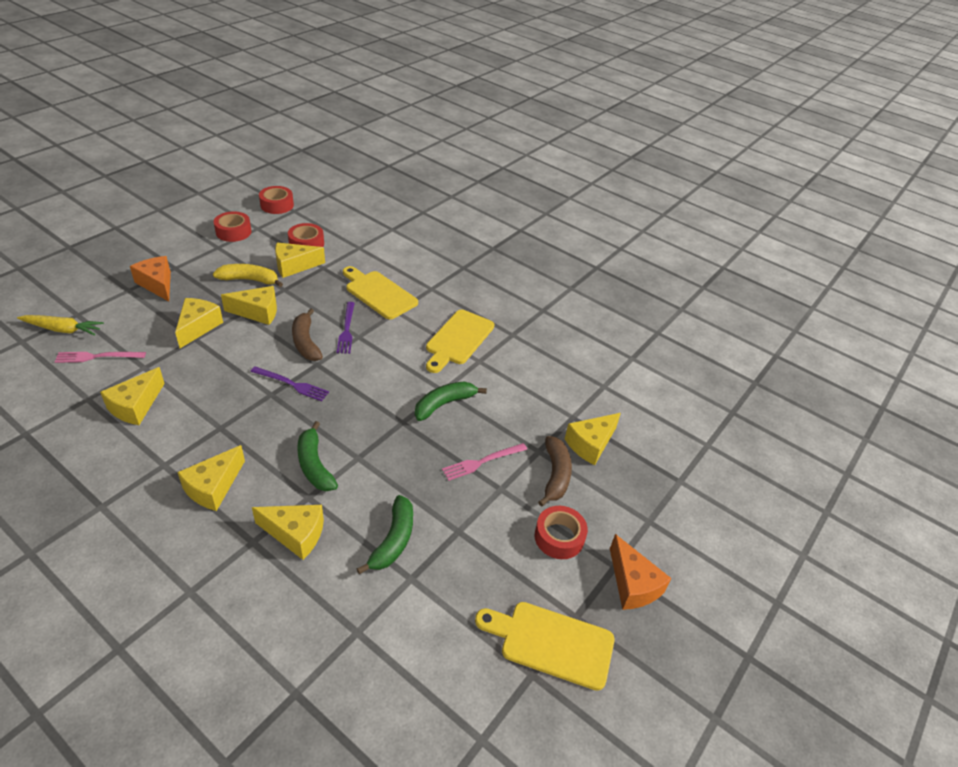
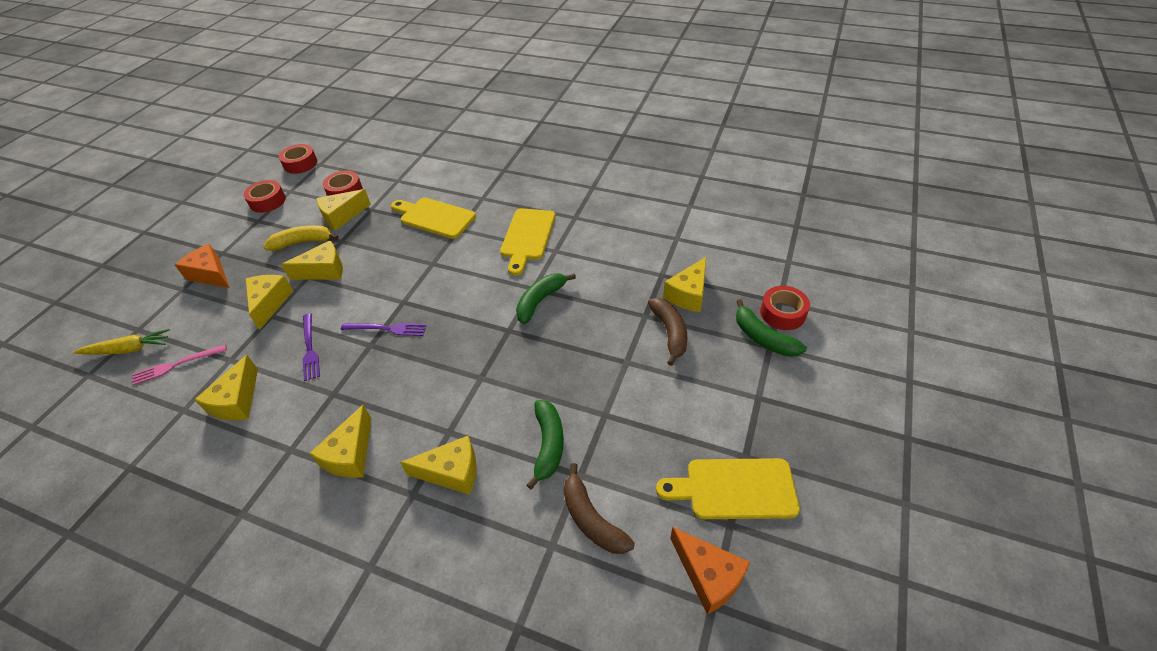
camera: 10 degrees left, 5 degrees up
(306, 342) = (384, 285): brown banana -> brown banana (592, 519)
(314, 465) = (442, 399): green banana -> green banana (763, 338)
(346, 329) = (418, 260): purple fork -> purple fork (310, 348)
(482, 462) = (598, 342): pink fork -> none
(559, 537) = (698, 388): red tape -> red tape (782, 313)
(632, 584) = (781, 408): orange cheese -> orange cheese (708, 576)

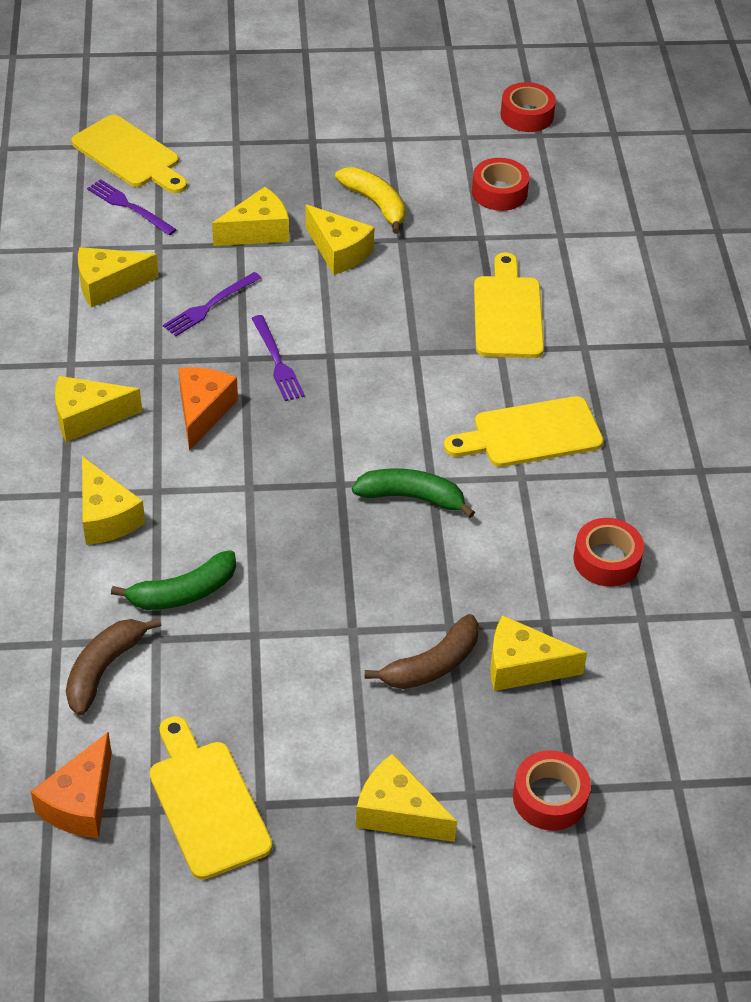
camera: 60 degrees right, 0 degrees up
(128, 349) = (129, 155): yellow carrot -> yellow cutting board
(176, 365) = (129, 206): pink fork -> purple fork
(210, 274) = (272, 152): orange cheese -> orange cheese (203, 412)
(267, 201) = (430, 127): red tape -> red tape (606, 560)
(342, 216) = (448, 215): yellow cheese -> yellow cheese (398, 813)
(763, 338) = (483, 782): green banana -> none

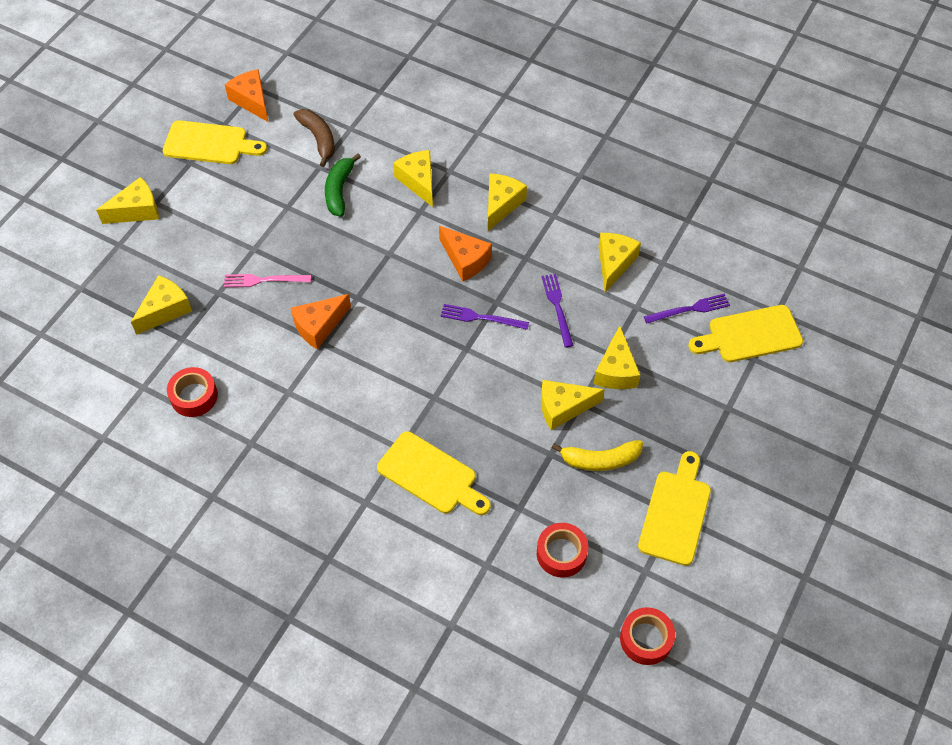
camera: 125 degrees right, 10 degrees up
(106, 517) = (418, 181): yellow cheese -> yellow cheese turned 60 degrees clockwise
(392, 590) = (264, 280): none -> pink fork
(411, 497) = (319, 326): green banana -> orange cheese
(432, 664) = (202, 271): brown banana -> none
(531, 434) = (316, 419): yellow cutting board -> yellow cutting board (675, 513)
(550, 797) = (86, 275): red tape -> none

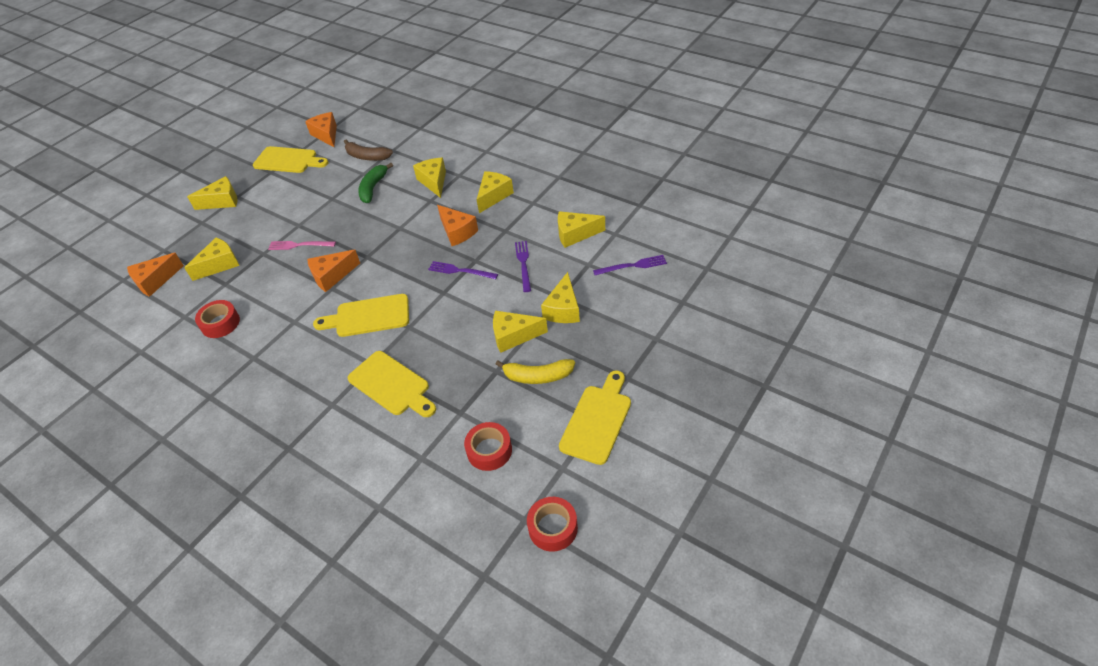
camera: 10 degrees right, 10 degrees down
(86, 335) = (155, 281): none -> orange cheese
(318, 139) = (367, 157): brown banana -> brown banana turned 135 degrees clockwise
(614, 263) = (575, 234): yellow cheese -> yellow cheese turned 120 degrees counterclockwise
(750, 335) = (681, 284): yellow cutting board -> yellow cutting board (368, 316)

